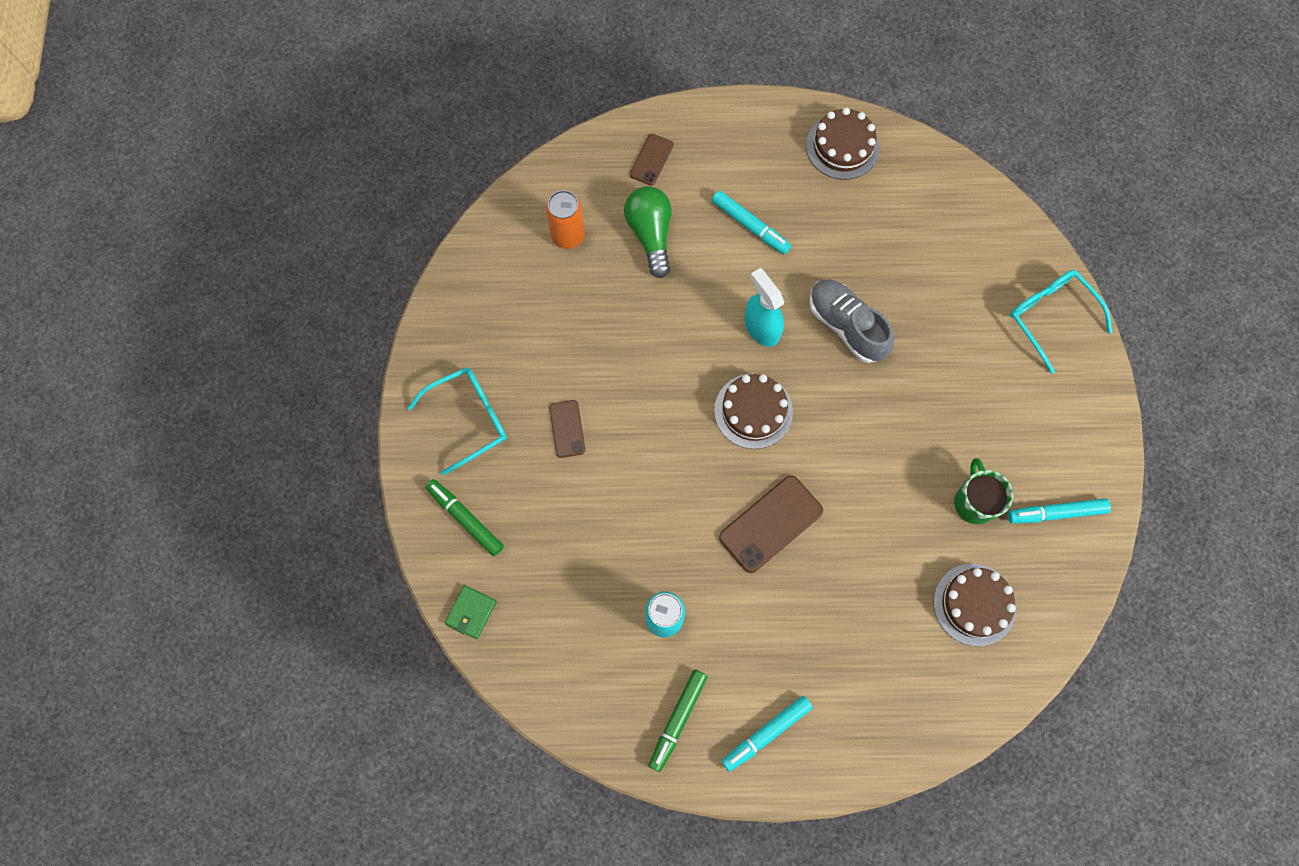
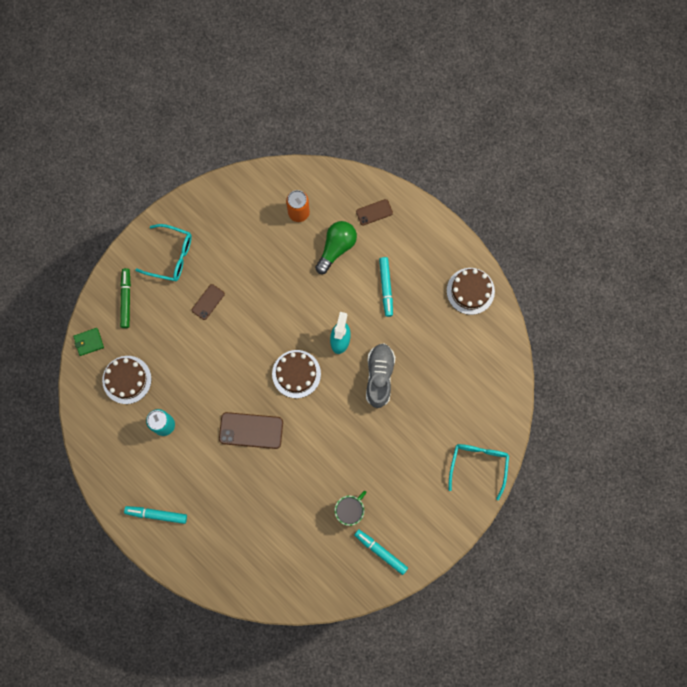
camera: 45 degrees right, 5 degrees up
(677, 720) = (126, 472): green marker -> none
(974, 604) = (301, 553): brown cake -> brown cake (127, 379)

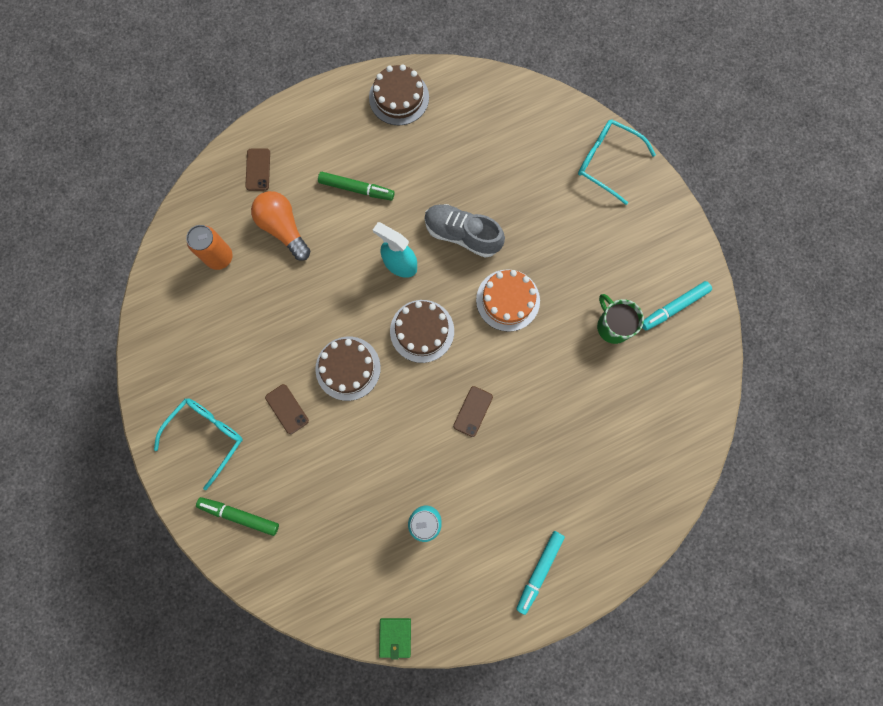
camera: 70 degrees left, 0 degrees up
(89, 342) = (277, 586): green wallet -> green wallet (395, 637)
(127, 379) = (347, 551): brown cake -> brown cake (348, 368)
(251, 430) = (473, 411): brown phone -> brown phone, size x0.57
(336, 248) = (283, 228): green light bulb -> orange light bulb
(341, 427) = (508, 300): none -> orange cake
(386, 287) = (356, 189): turquoise marker -> green marker

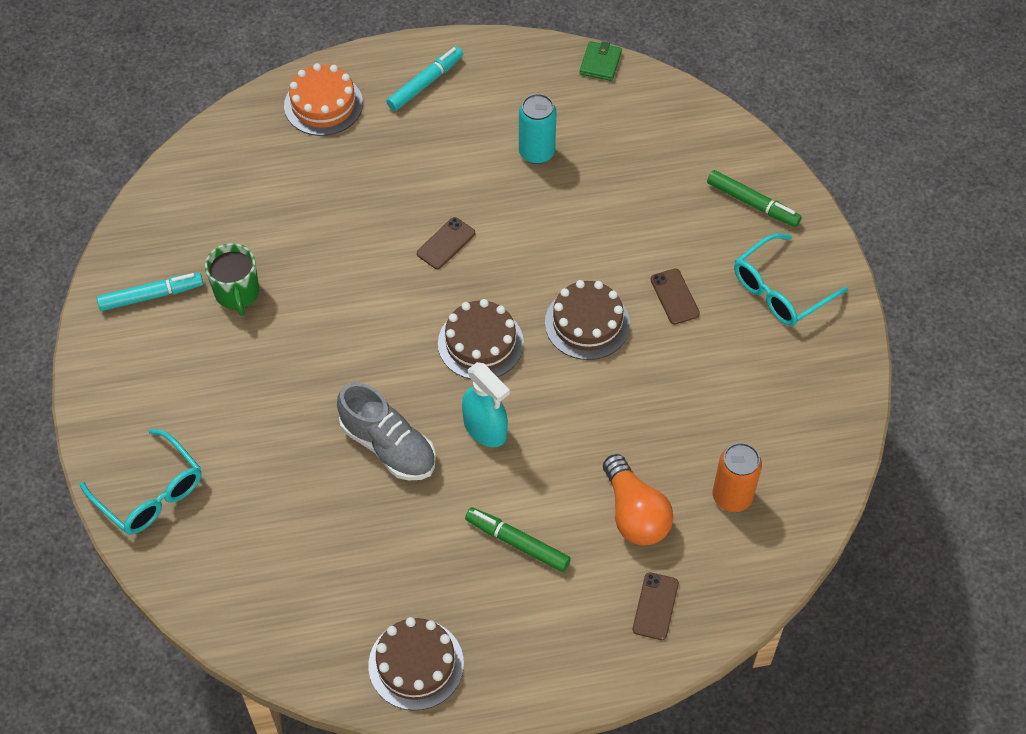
camera: 165 degrees left, 20 degrees down
(508, 300) = (357, 352): orange cake -> orange cake (323, 104)

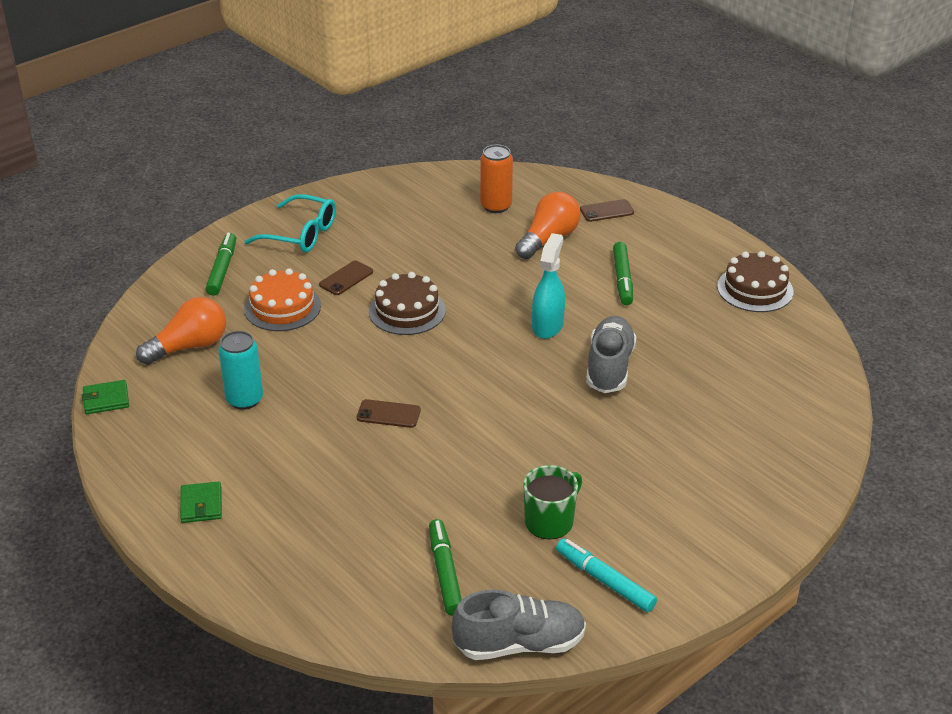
camera: 120 degrees left, 20 degrees down
(140, 213) = (519, 644): none -> grey shoe
(150, 493) = (782, 478): turquoise glasses -> none
(240, 201) = (445, 572): none -> green marker
(323, 104) = (277, 568): orange cake -> orange cake (282, 307)
(425, 83) = (201, 505): turquoise marker -> green wallet
(480, 343) = (473, 357): brown cake -> none
(639, 139) = (189, 347): none -> orange light bulb

